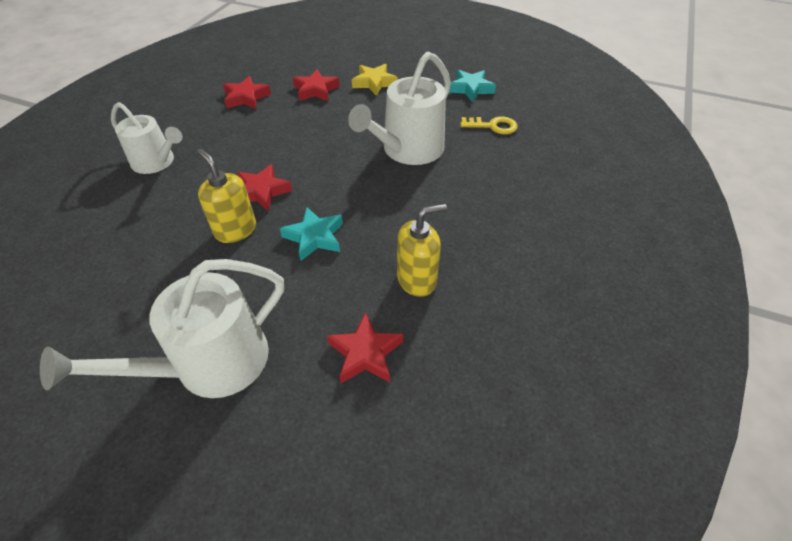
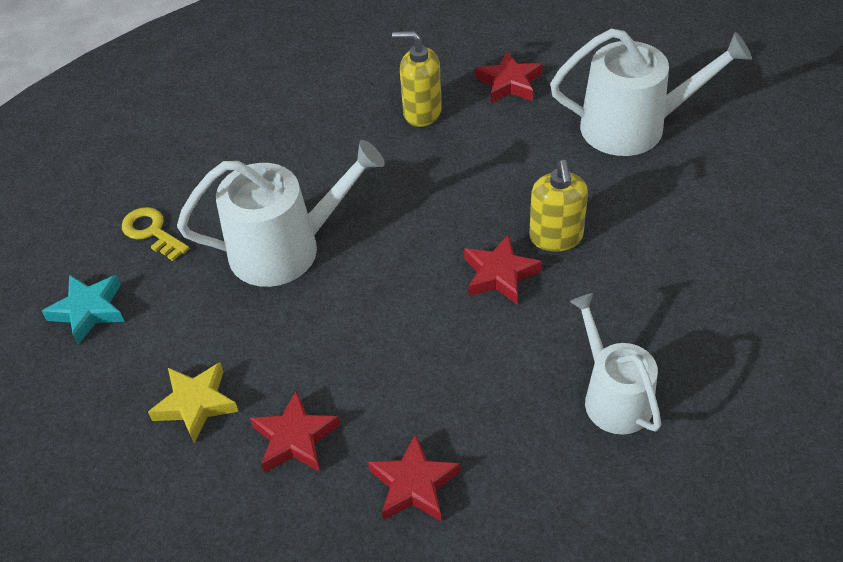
camera: 140 degrees left, 0 degrees up
(314, 237) = (480, 191): turquoise star -> none

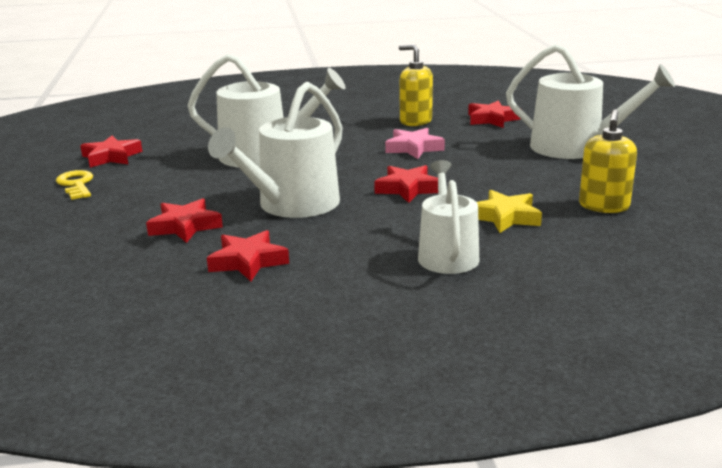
camera: 20 degrees right, 25 degrees down
(88, 310) = (111, 157): turquoise star -> red star
(151, 232) = (184, 137): yellow key -> yellow key (76, 184)
(196, 404) = (135, 201): yellow star -> yellow star (505, 217)
(390, 352) = (292, 205): none -> white watering can
(455, 179) = (413, 148): none -> pink star
(556, 237) = (467, 181): yellow soap dispenser -> yellow soap dispenser (603, 206)

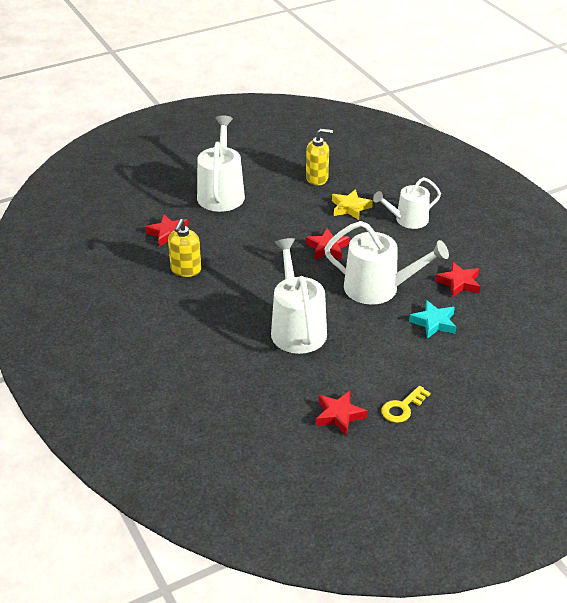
camera: 110 degrees left, 15 degrees up
(185, 226) = (434, 323): red star -> turquoise star
(413, 148) = (250, 259): pink star -> none

